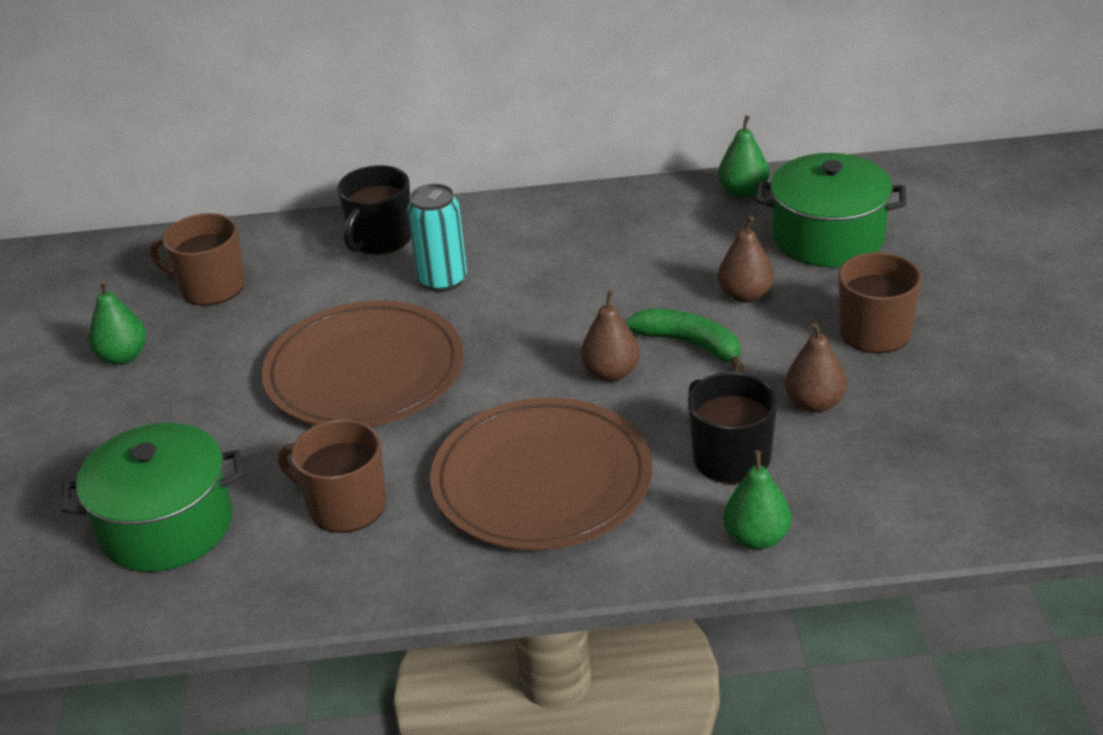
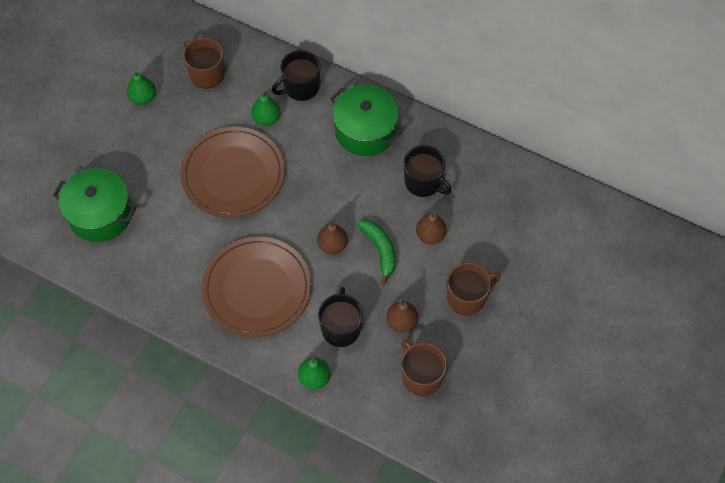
camera: 30 degrees right, 25 degrees up
(344, 505) = (172, 250): brown mug -> brown mug (421, 376)
(442, 280) = (307, 135): turquoise can -> none
(672, 249) = (424, 182): none -> black mug
(743, 192) = (491, 163): green pear -> green pear (266, 119)
(828, 237) = (502, 222): green pot -> green pot (365, 131)

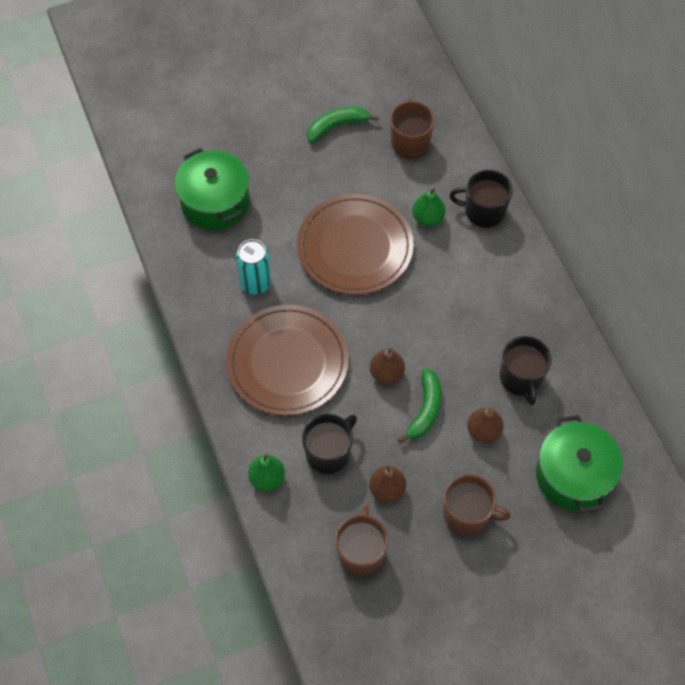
camera: 40 degrees right, 0 degrees up
(143, 98) = (337, 126): green pear -> green banana
(184, 251) = (255, 283): none -> turquoise can
(365, 131) = (508, 292): green pot -> green pot (573, 475)

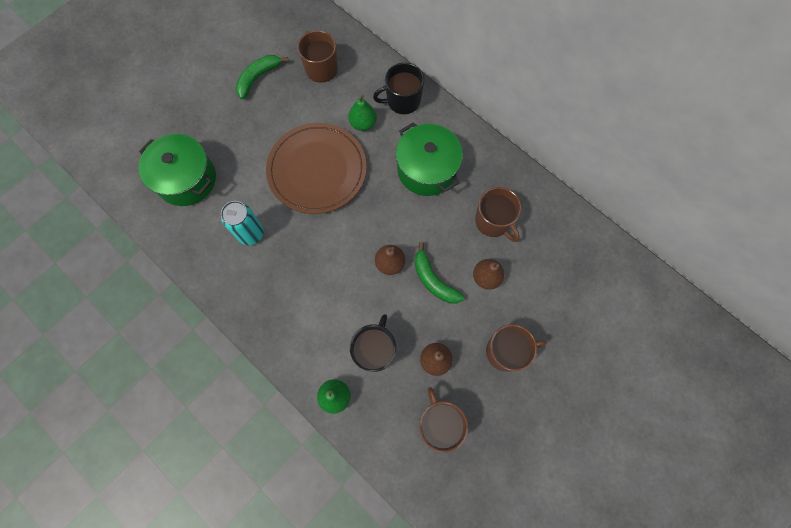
camera: 25 degrees left, 10 degrees up
(287, 362) = (307, 289): brown plate -> none
(425, 410) = (433, 280): green banana -> green banana turned 150 degrees clockwise
(521, 378) = (493, 221): black mug -> brown mug
(573, 475) = (569, 282): green pot -> green pot (427, 169)

